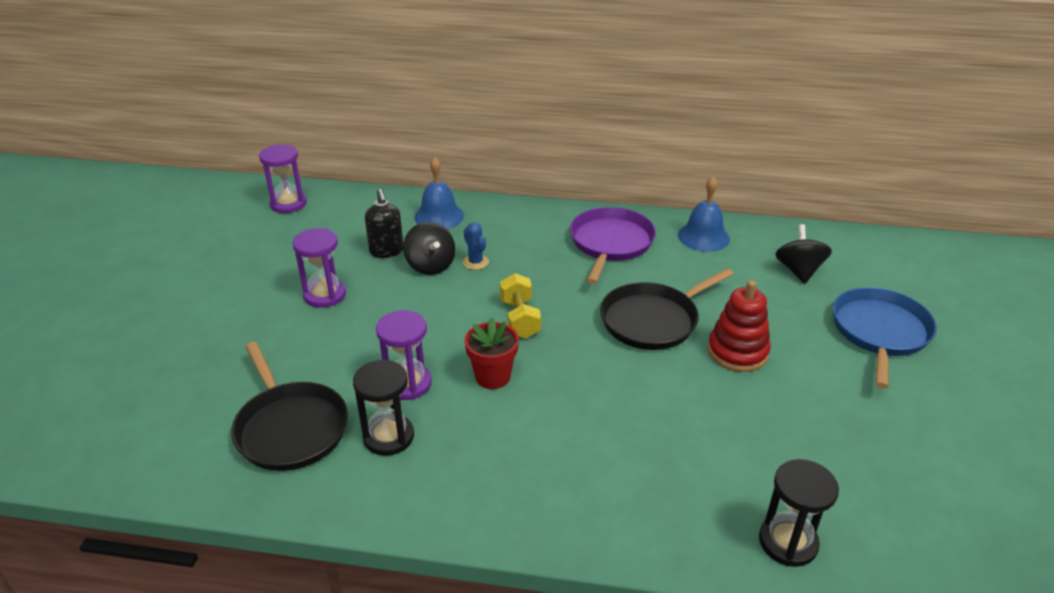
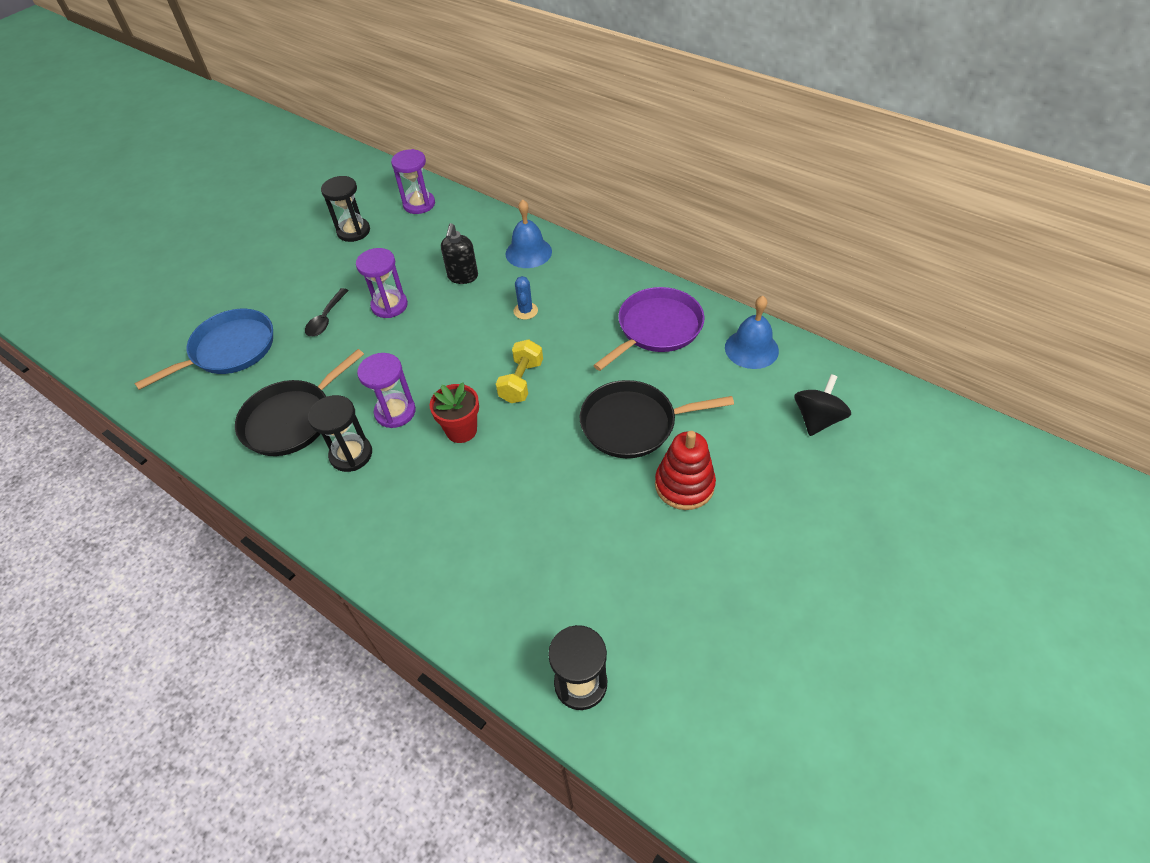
camera: 30 degrees right, 15 degrees up
(229, 242) = (353, 231): none -> black hourglass
(258, 325) = (326, 319): none -> black spoon
(290, 427) = (292, 419): black pan -> black pan turned 45 degrees clockwise
(430, 265) = (487, 302): black spinning top -> none
(880, 332) = (843, 517): blue pan -> blue pan (229, 350)

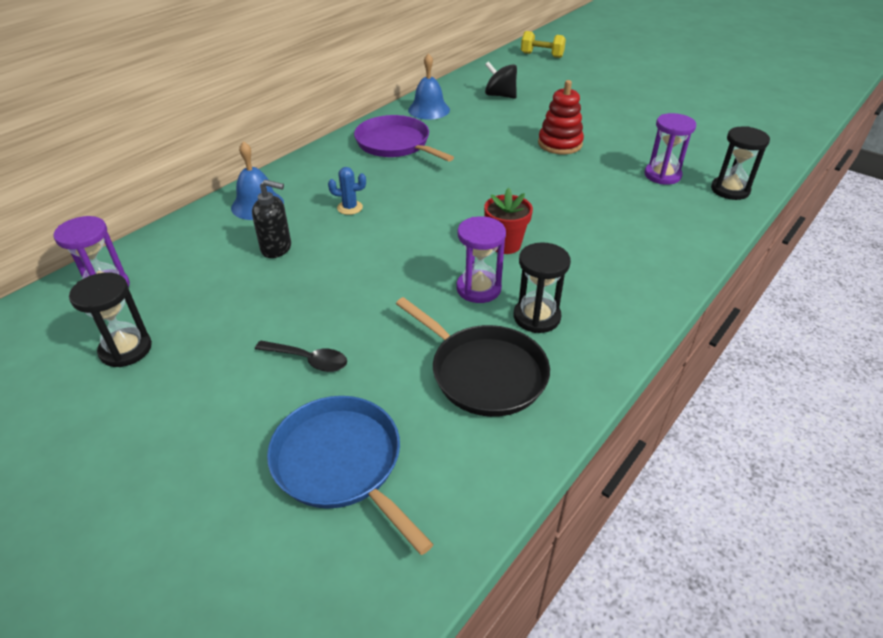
camera: 90 degrees left, 10 degrees down
(389, 305) = (304, 303): purple hourglass -> purple hourglass (662, 175)
(521, 382) = (447, 211): yellow dumbbell -> yellow dumbbell (542, 55)
(633, 424) = (501, 160): black pan -> none

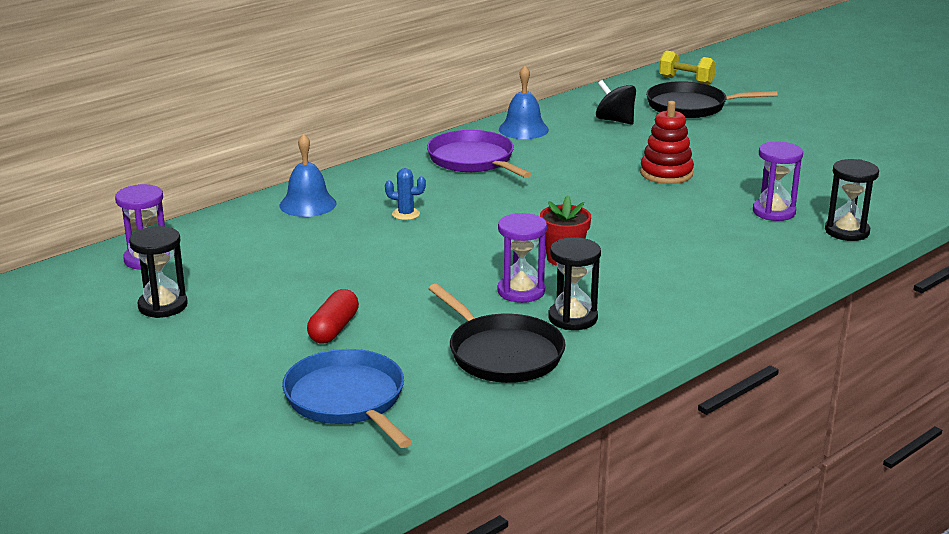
camera: 10 degrees right, 15 degrees down
(276, 248) = (321, 242): black soap dispenser -> none
(308, 360) = (334, 329): black spoon -> red capsule
(554, 78) = (691, 106): none -> black pan

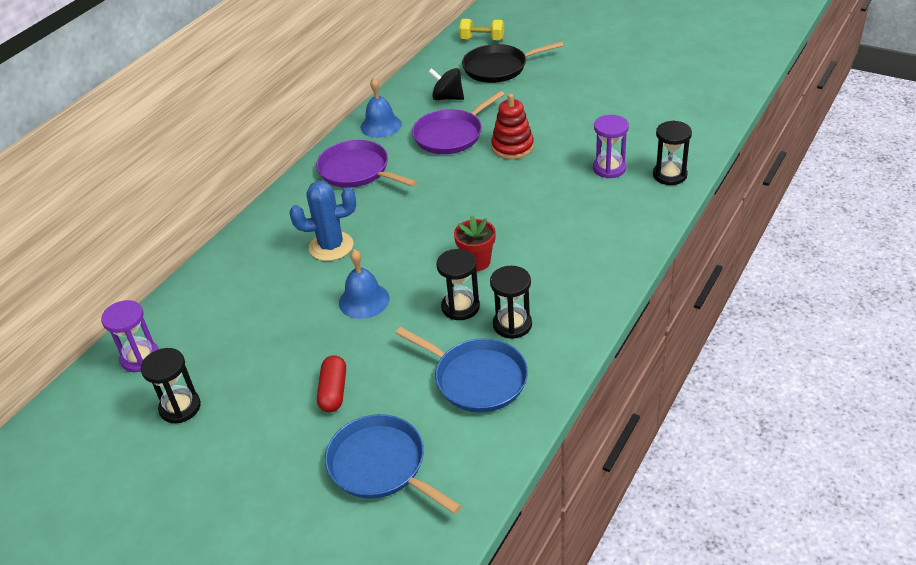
camera: 15 degrees left, 15 degrees up
(308, 204) = (246, 257): blue bell -> blue bell (364, 300)
(406, 214) = (331, 246): blue cactus -> blue cactus, size x1.92
(502, 353) = (476, 378): black pan -> blue pan
(521, 291) = (460, 307): purple hourglass -> black hourglass
(599, 151) = (451, 135): none -> purple pan

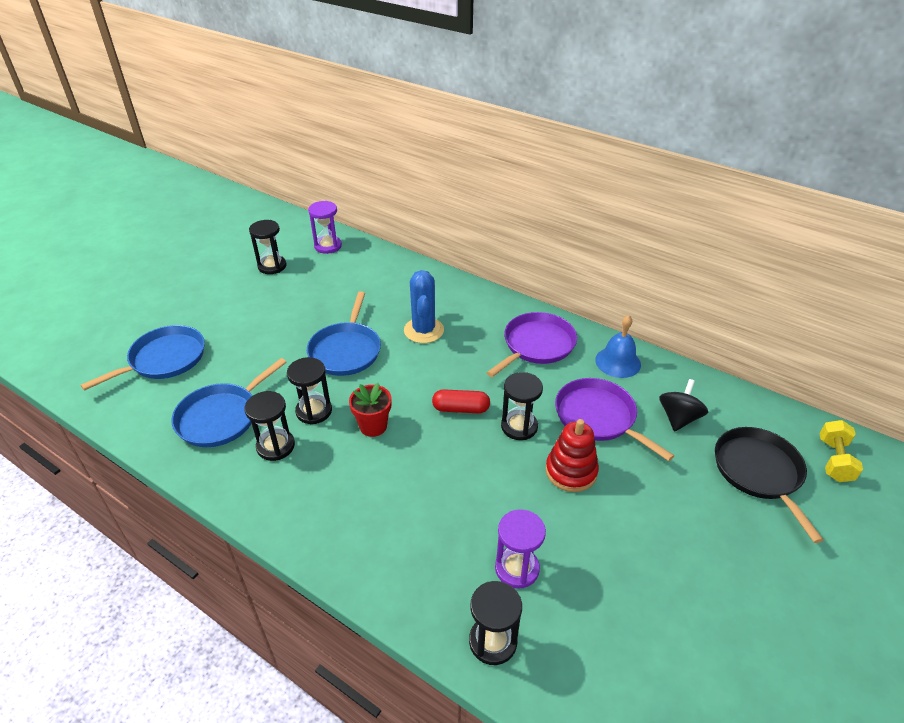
camera: 90 degrees right, 0 degrees up
(333, 391) = (250, 335): red capsule -> red capsule (461, 409)
(364, 300) = (346, 350): blue bell -> blue pan
(466, 175) = (519, 426): none -> black hourglass

